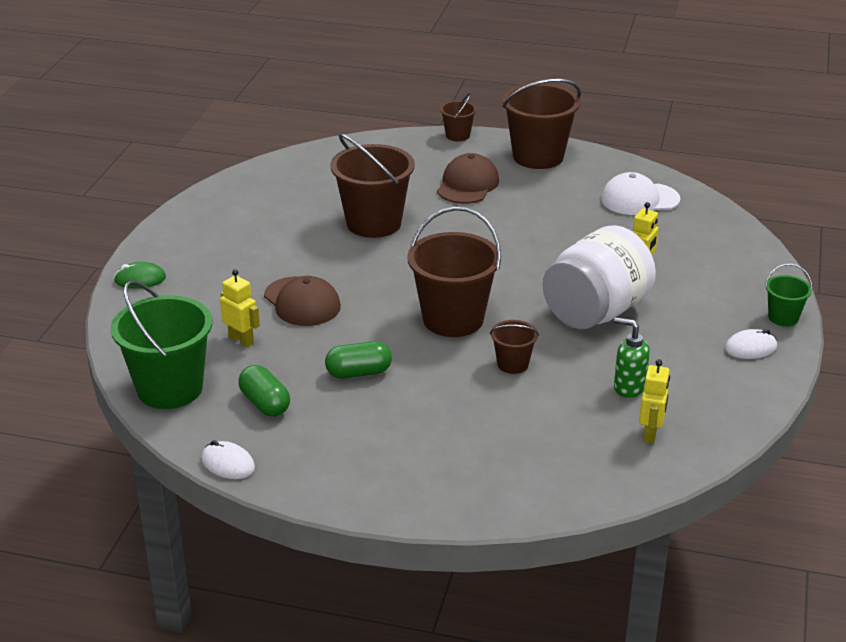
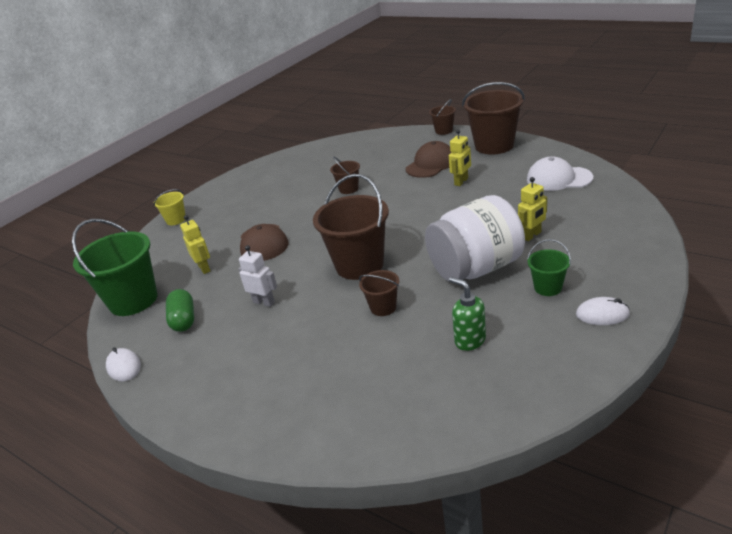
camera: 25 degrees right, 0 degrees up
(140, 279) = (176, 220): green mouse -> yellow bucket
(359, 373) = (264, 302): green capsule -> white robot
(373, 223) = (348, 189): brown bucket -> brown bucket, size x0.49
(650, 434) = (467, 390): yellow robot -> yellow robot (461, 182)
(783, 317) = (647, 288): green bucket -> green bucket (548, 287)

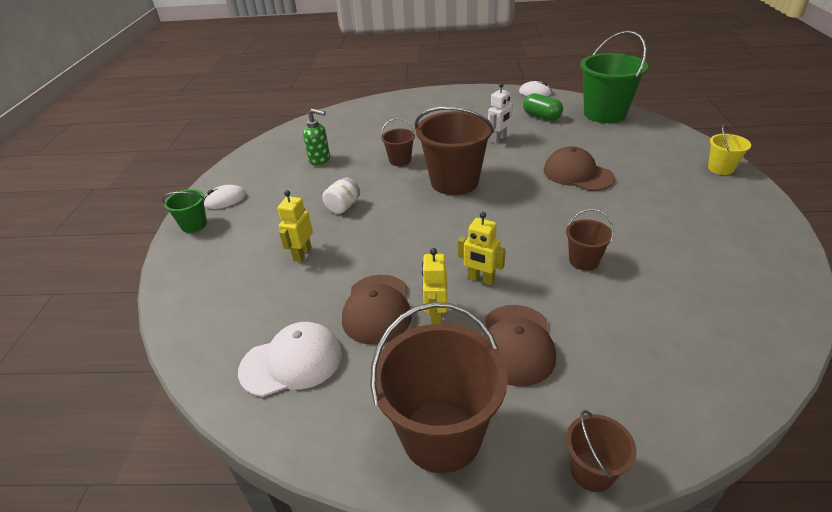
camera: 145 degrees right, 5 degrees up
(204, 268) = (593, 143): yellow robot -> yellow robot (480, 279)
(264, 302) = (499, 139): white robot -> white robot turned 45 degrees counterclockwise
(476, 268) = (343, 206): white jar -> white jar, size x0.41
(494, 191) = (377, 309): none -> brown cap
(548, 287) = (272, 207): green bucket -> green bucket (194, 225)

